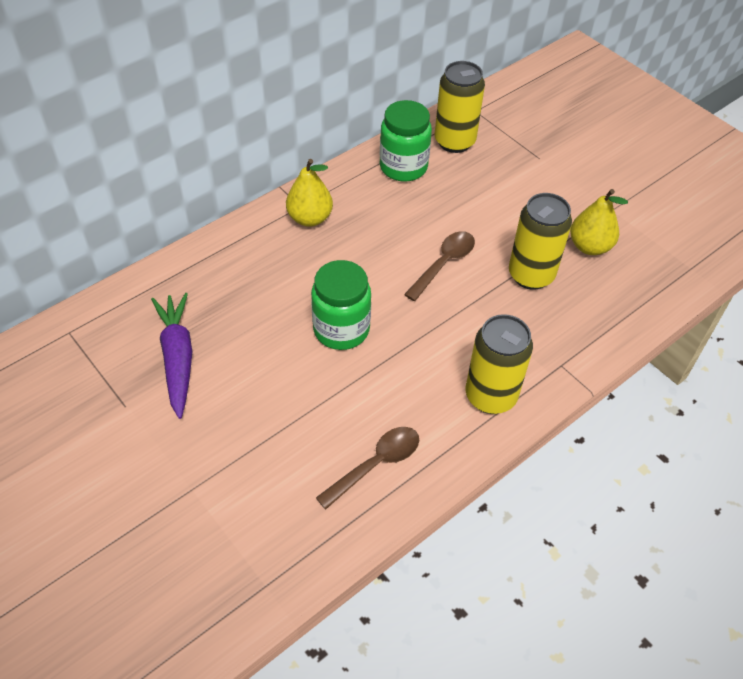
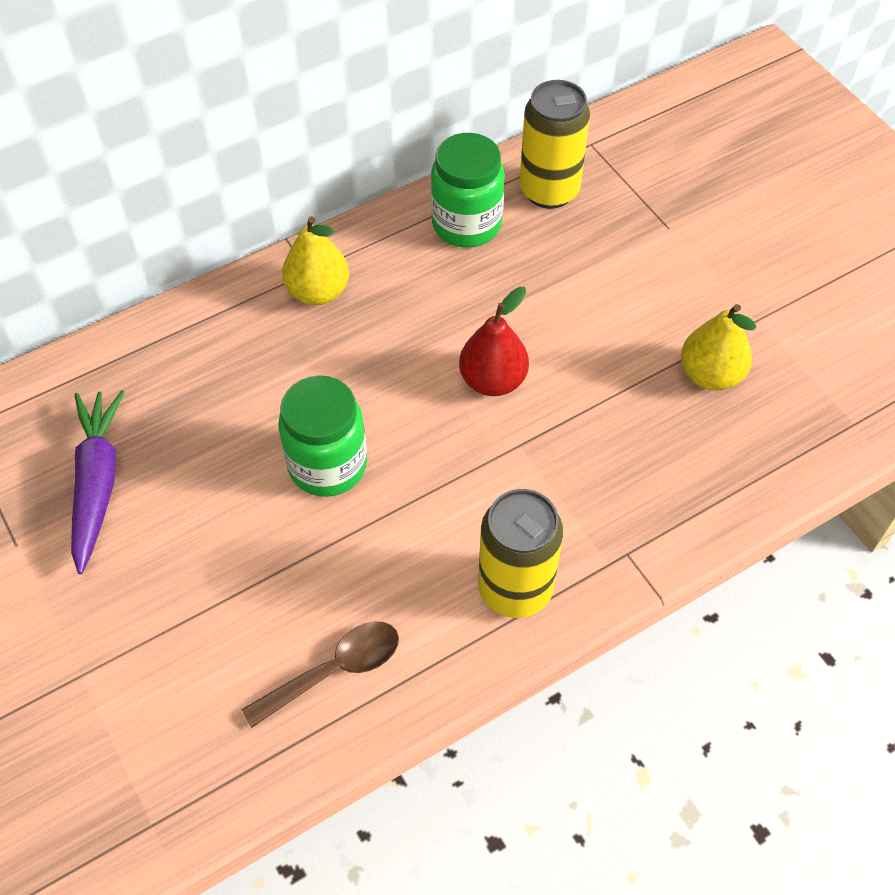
camera: 10 degrees right, 5 degrees up
(444, 264) = (492, 380): brown spoon -> red pear
(531, 275) = (614, 410): yellow can -> none

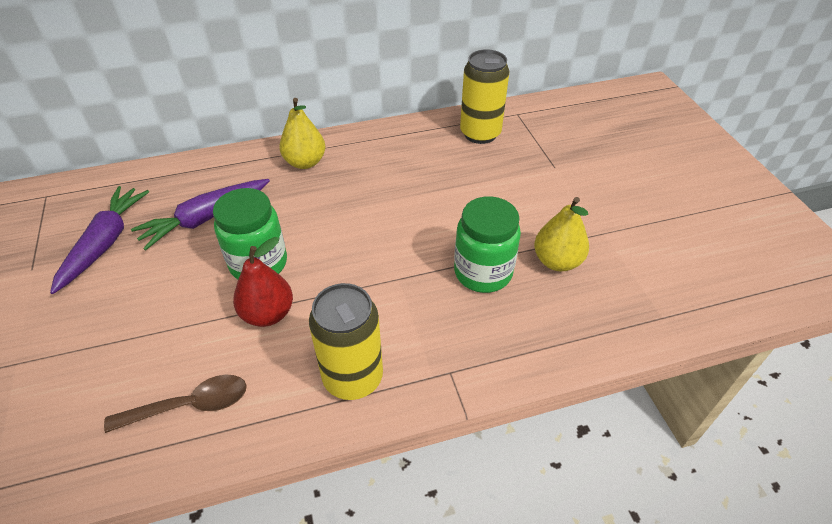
camera: 15 degrees right, 10 degrees down
(219, 414) = (205, 219): none -> purple carrot
(466, 224) = (418, 143): green jar -> green jar (483, 272)
(492, 380) = (396, 234): red pear -> red pear (268, 314)

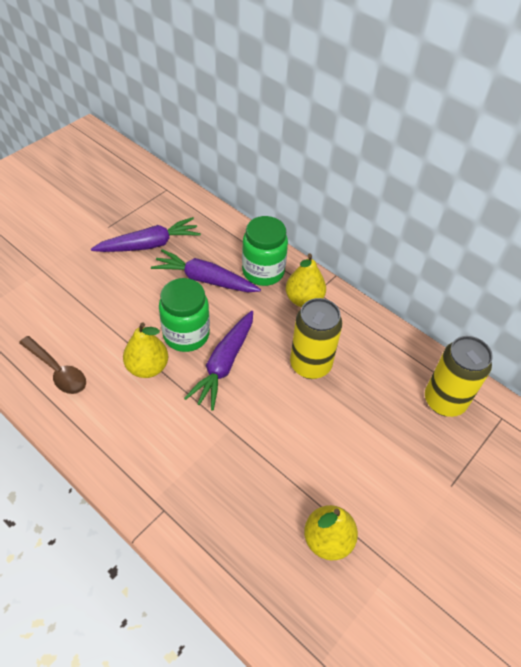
camera: 55 degrees right, 5 degrees up
(268, 314) = (147, 367): red pear -> yellow pear
(322, 250) = (224, 364): none -> purple carrot
(353, 378) = (124, 449): yellow can -> yellow can (310, 365)
(483, 272) = (275, 486): green jar -> green jar (263, 271)

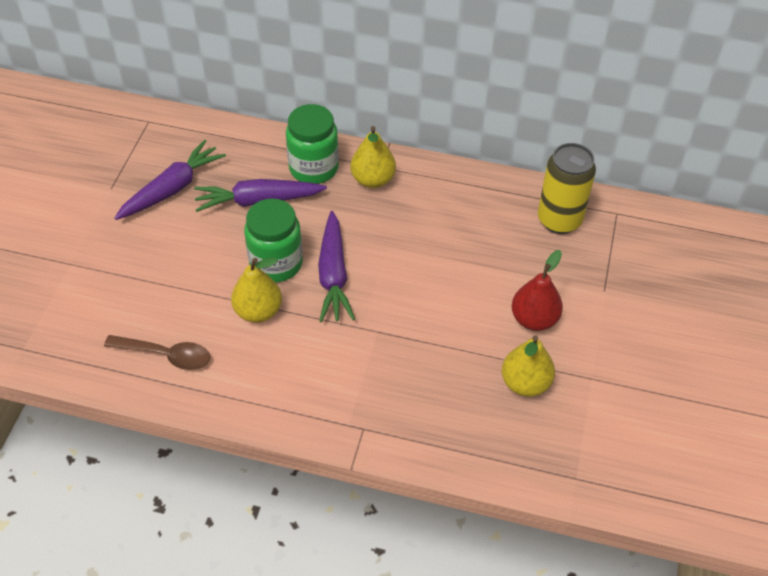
camera: 25 degrees left, 0 degrees up
(310, 365) = (418, 240): yellow can -> none
(370, 482) = (534, 319): none -> red pear

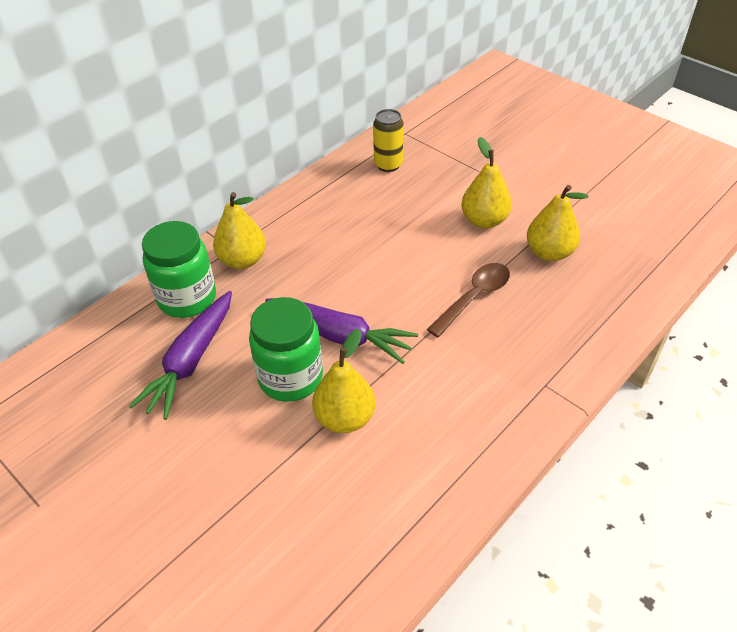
camera: 60 degrees left, 5 degrees down
(166, 355) = (350, 535): brown spoon -> brown spoon (474, 297)
(172, 189) = (100, 437): purple carrot -> none
(534, 319) = (484, 221): red pear -> yellow pear
(559, 220) = (388, 165): yellow can -> yellow can, size x0.65

